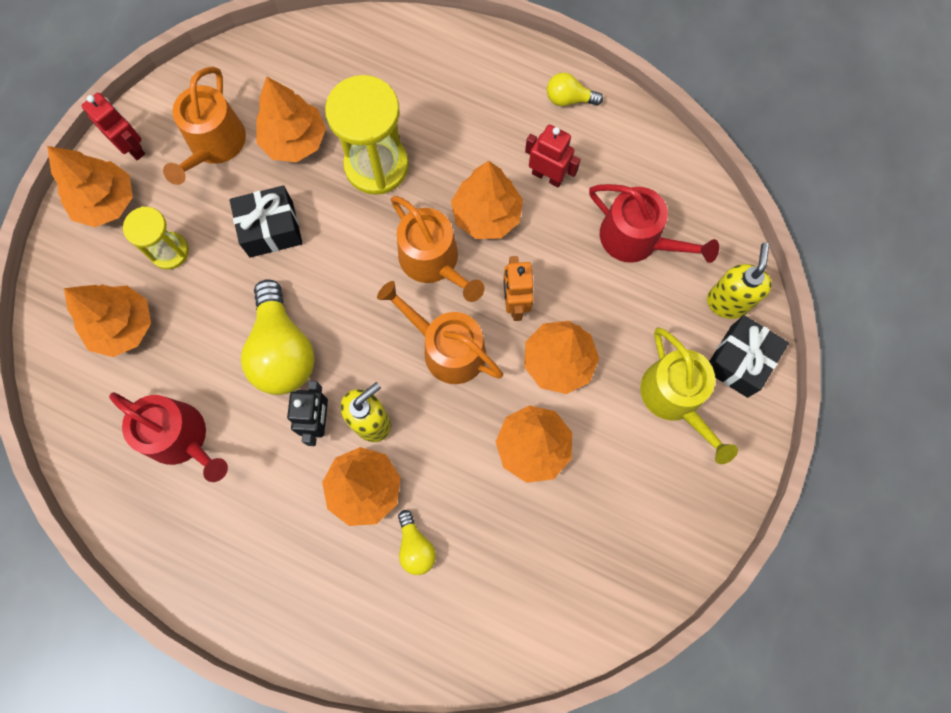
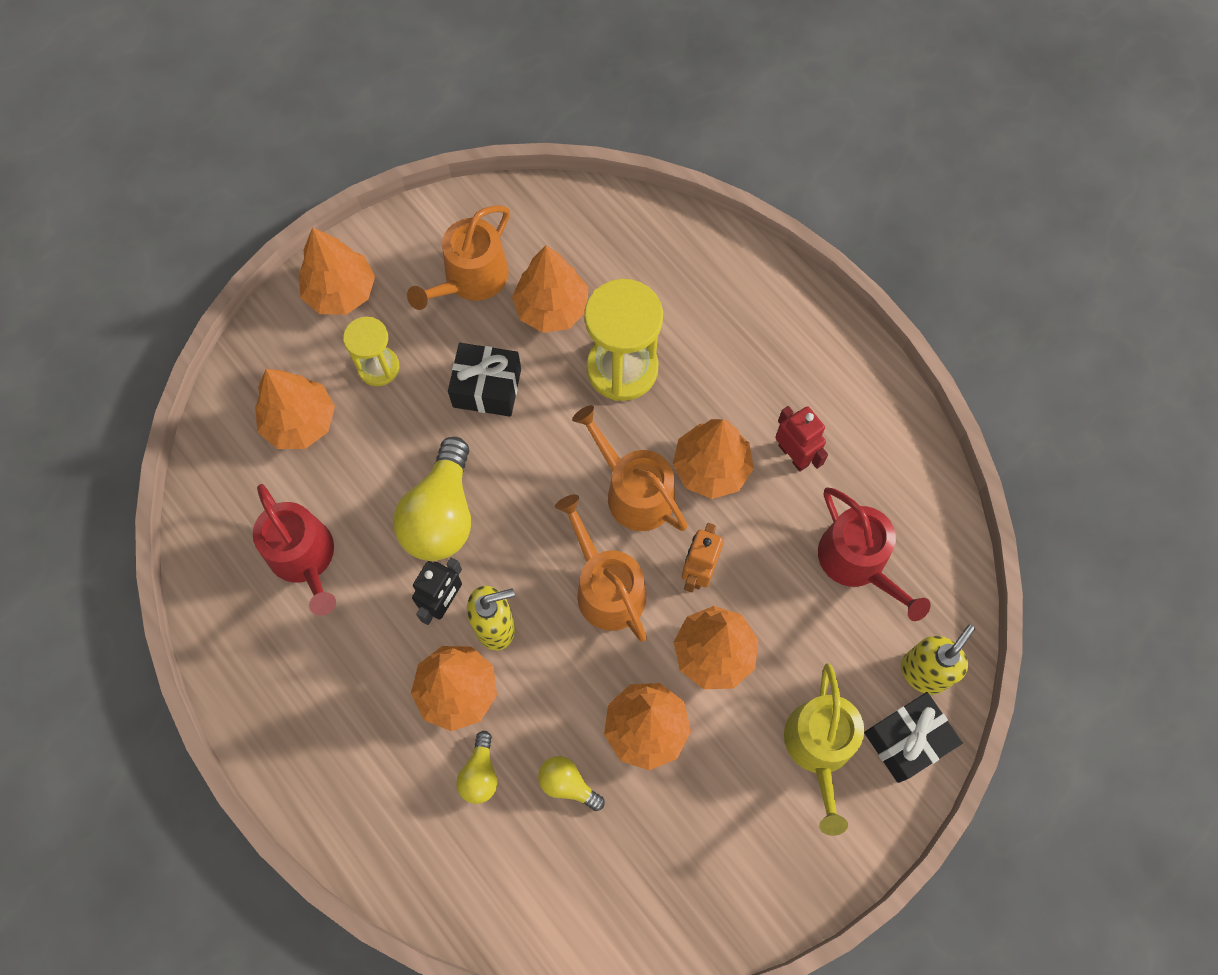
camera: 25 degrees right, 5 degrees down
(132, 147) = (390, 248): red robot -> none
(433, 261) = (634, 491): orange watering can -> orange watering can turned 150 degrees clockwise
(569, 99) = (855, 384): yellow light bulb -> yellow light bulb (567, 784)

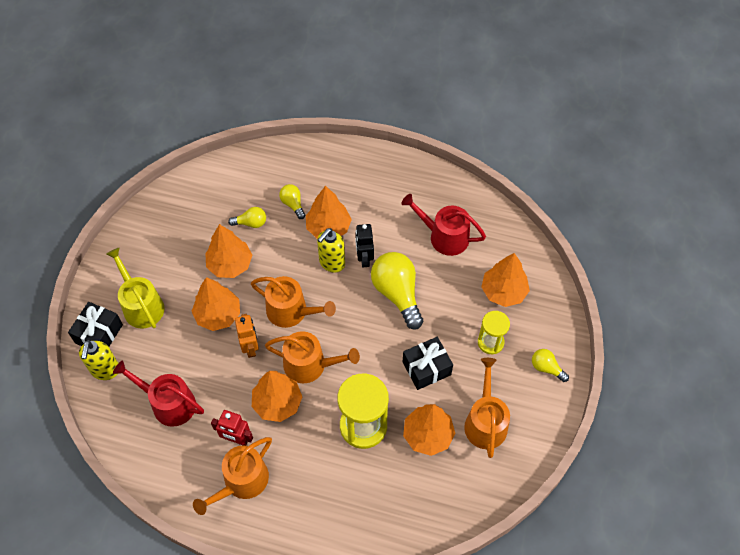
camera: 145 degrees right, 10 degrees down
(340, 292) = (546, 368): orange tree -> yellow light bulb
(818, 398) = (242, 482): none -> orange watering can

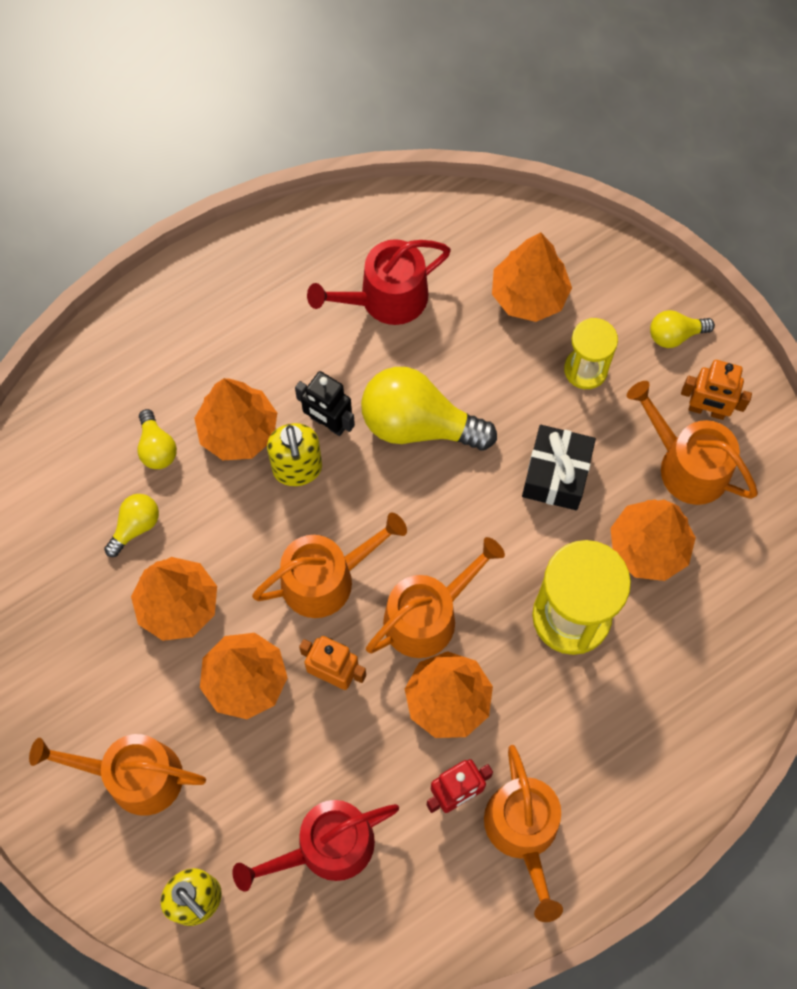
camera: 50 degrees left, 10 degrees up
(99, 334) = (129, 869): black gift -> none
(141, 305) = (134, 776): yellow watering can -> orange watering can
(293, 204) = (157, 448): yellow light bulb -> yellow light bulb turned 120 degrees counterclockwise
(522, 410) = (706, 410): none -> orange robot

